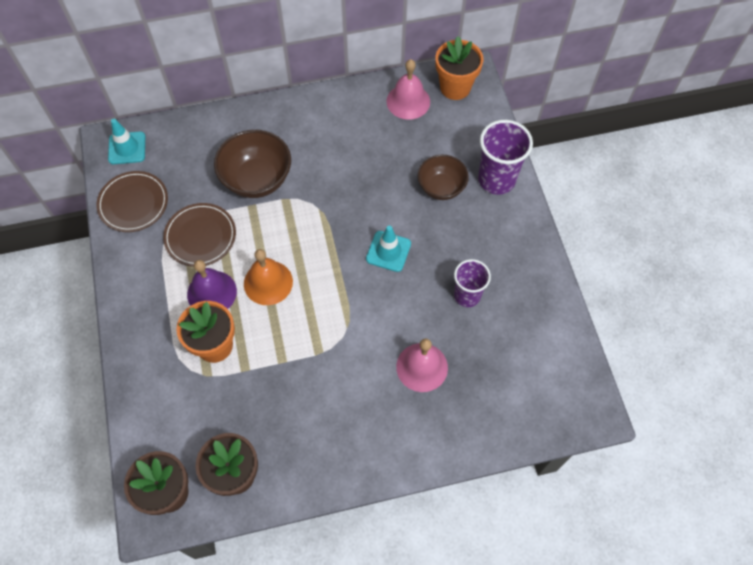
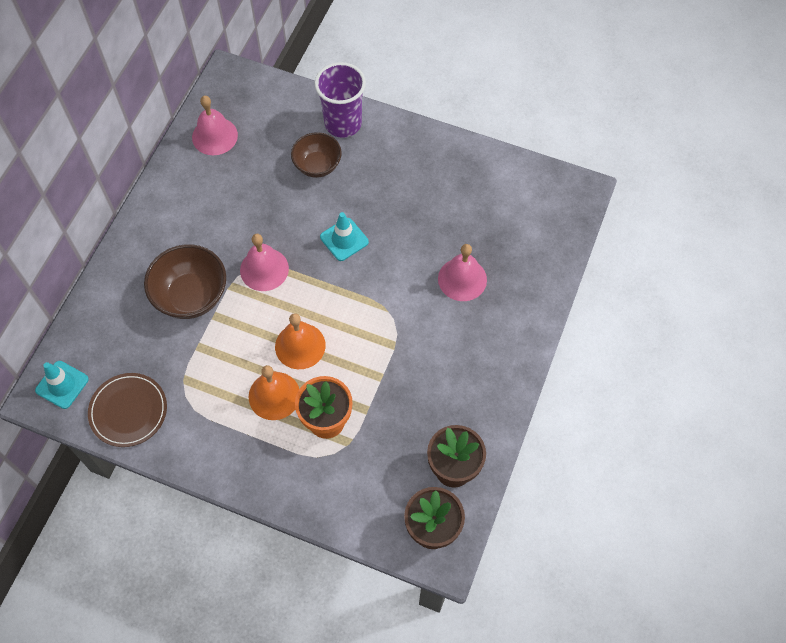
camera: 55 degrees left, 0 degrees up
(200, 236) = (211, 374): brown plate -> none
(212, 292) = (274, 395): purple bell -> orange bell
(317, 212) = (264, 269): none -> pink bell
(455, 87) = (232, 95): orange flower pot -> none
(467, 295) = (427, 210): purple cup -> none

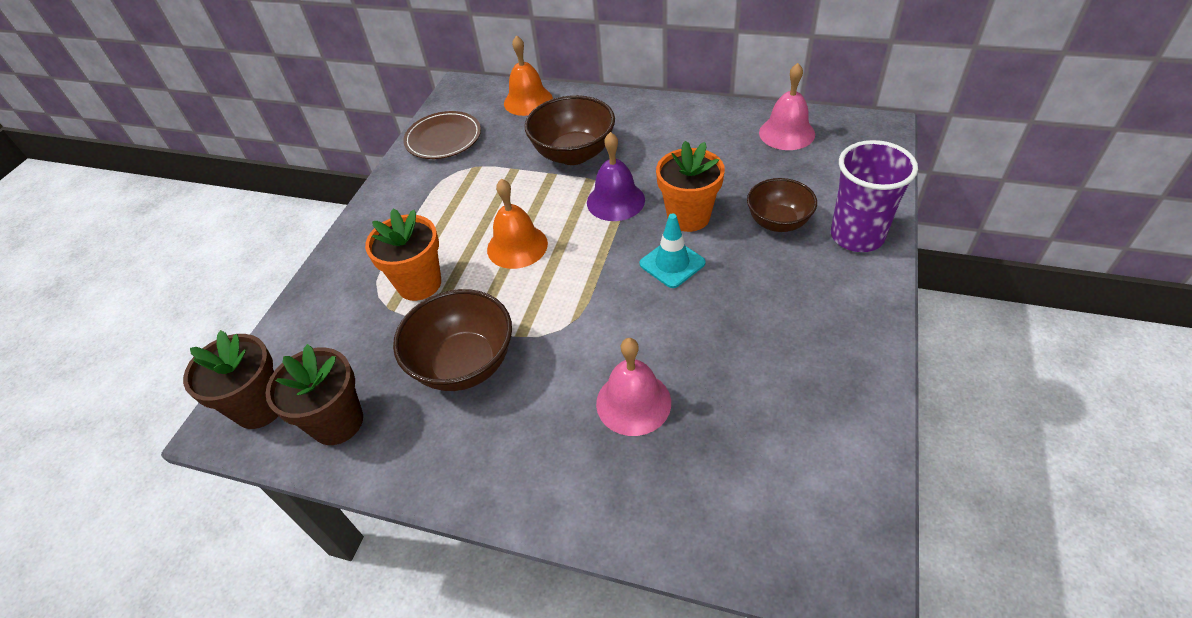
camera: 90 degrees right, 15 degrees down
(62, 385) = (472, 96): turquoise traffic cone -> none
(264, 269) = (615, 201): pink bell -> purple bell
(274, 395) = (454, 235): orange bell -> orange bell (528, 101)
(296, 221) = (688, 217): none -> orange flower pot
(415, 384) = (464, 364): none -> brown bowl

